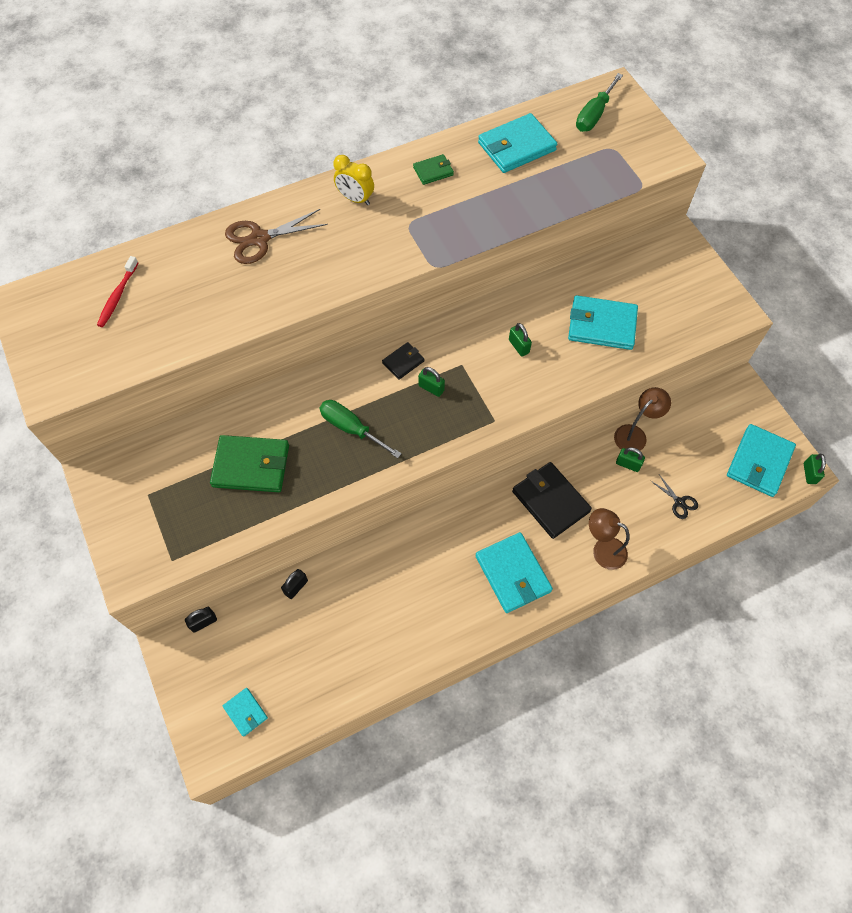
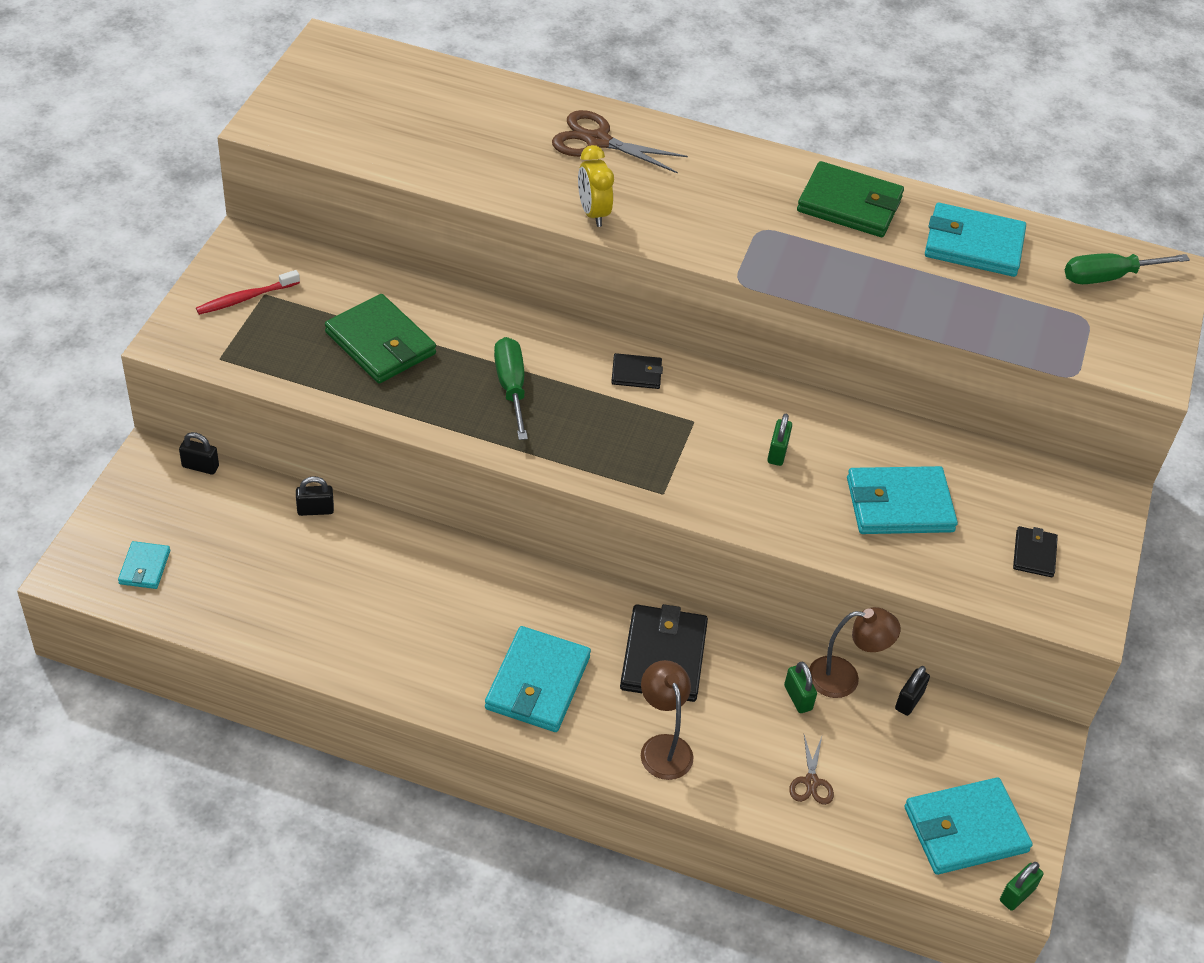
camera: 40 degrees right, 15 degrees down
(118, 296) = (413, 97): red toothbrush -> red toothbrush (246, 298)
(355, 199) = (735, 173): yellow clock -> yellow clock (593, 213)
(431, 388) = (635, 416): green padlock -> none
(433, 171) = (849, 204): green wallet -> green wallet, size x1.91
(601, 325) = (899, 505): turquoise wallet -> turquoise wallet turned 60 degrees counterclockwise
(671, 419) = (909, 701): none -> black padlock
(679, 502) = (811, 782): black scissors -> brown scissors
(682, 298) = (1034, 554): none -> black wallet

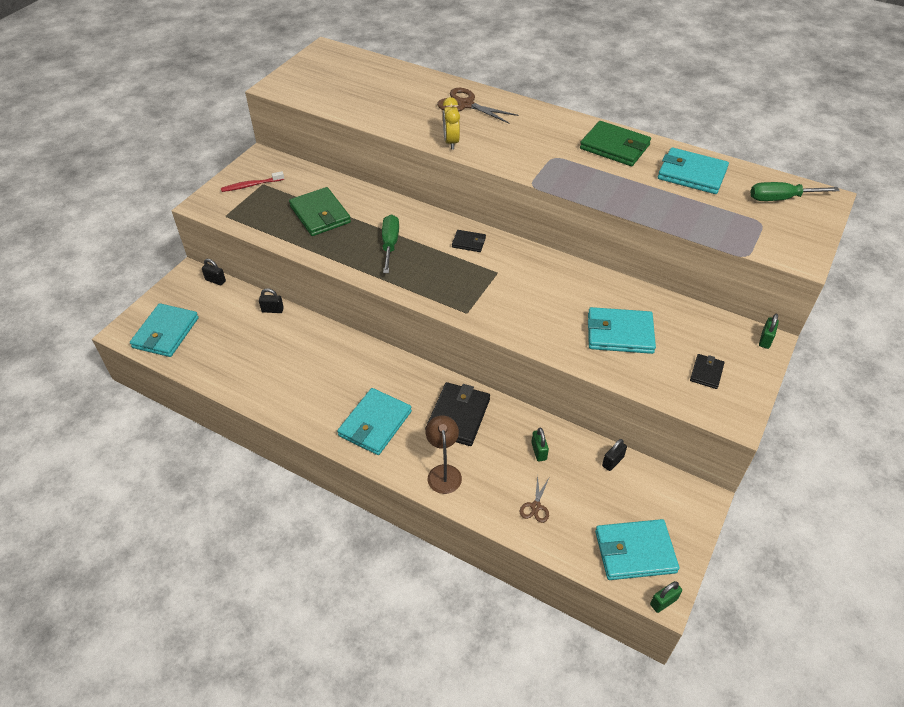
camera: 15 degrees right, 0 degrees up
(144, 567) = (166, 333): turquoise wallet -> turquoise wallet, size x1.91
(777, 452) = (546, 295): green padlock -> green padlock (765, 340)
(844, 678) = (572, 442): brown lamp -> none

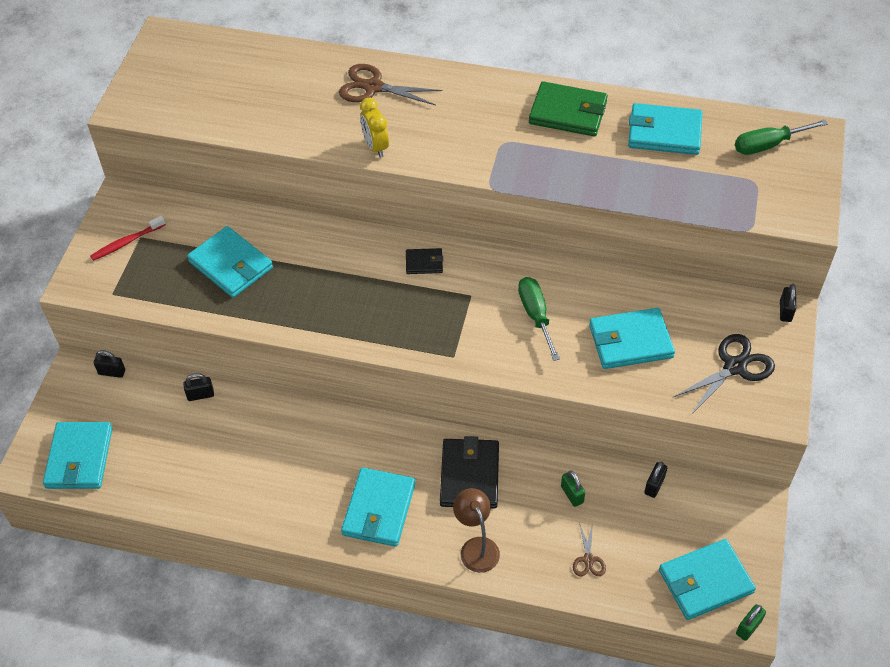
camera: 15 degrees left, 5 degrees up
(320, 214) = (231, 265): green wallet -> turquoise wallet
(390, 244) = (332, 287): green screwdriver -> green screwdriver (536, 315)
(706, 372) = (734, 367): black wallet -> black scissors
(765, 340) = (785, 311): green padlock -> black padlock

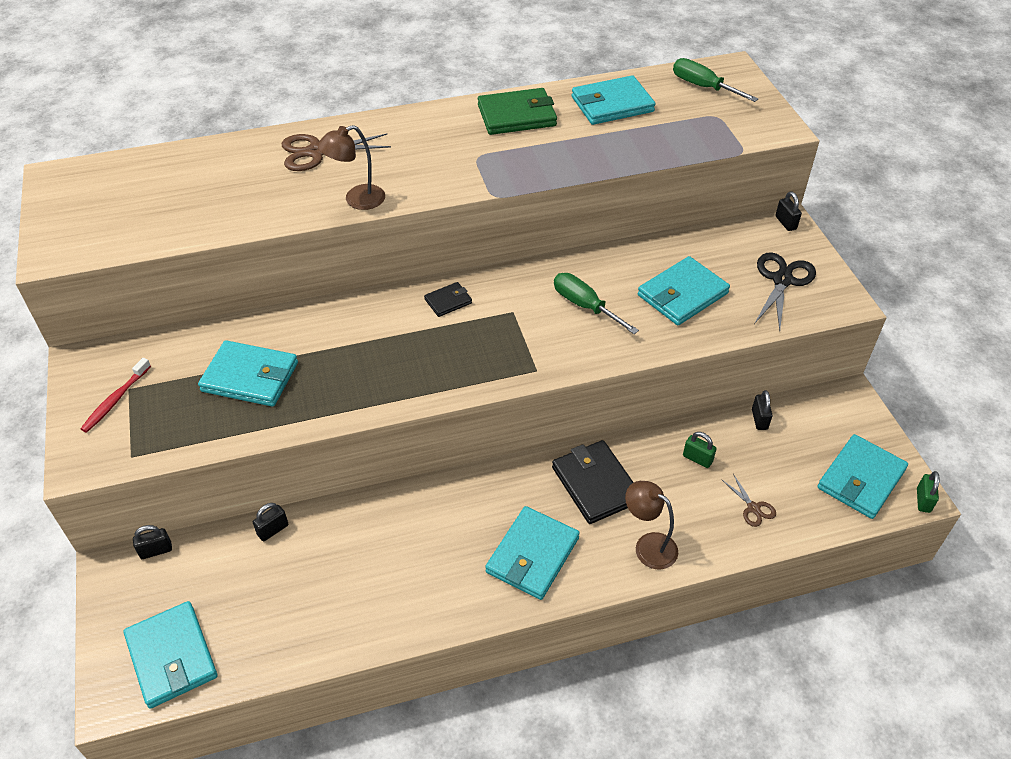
camera: 30 degrees left, 5 degrees down
(375, 147) = (357, 200): yellow clock -> brown lamp
(379, 509) = (532, 555): turquoise wallet -> turquoise wallet turned 45 degrees clockwise
(768, 145) = (703, 87): green screwdriver -> green screwdriver turned 90 degrees clockwise

